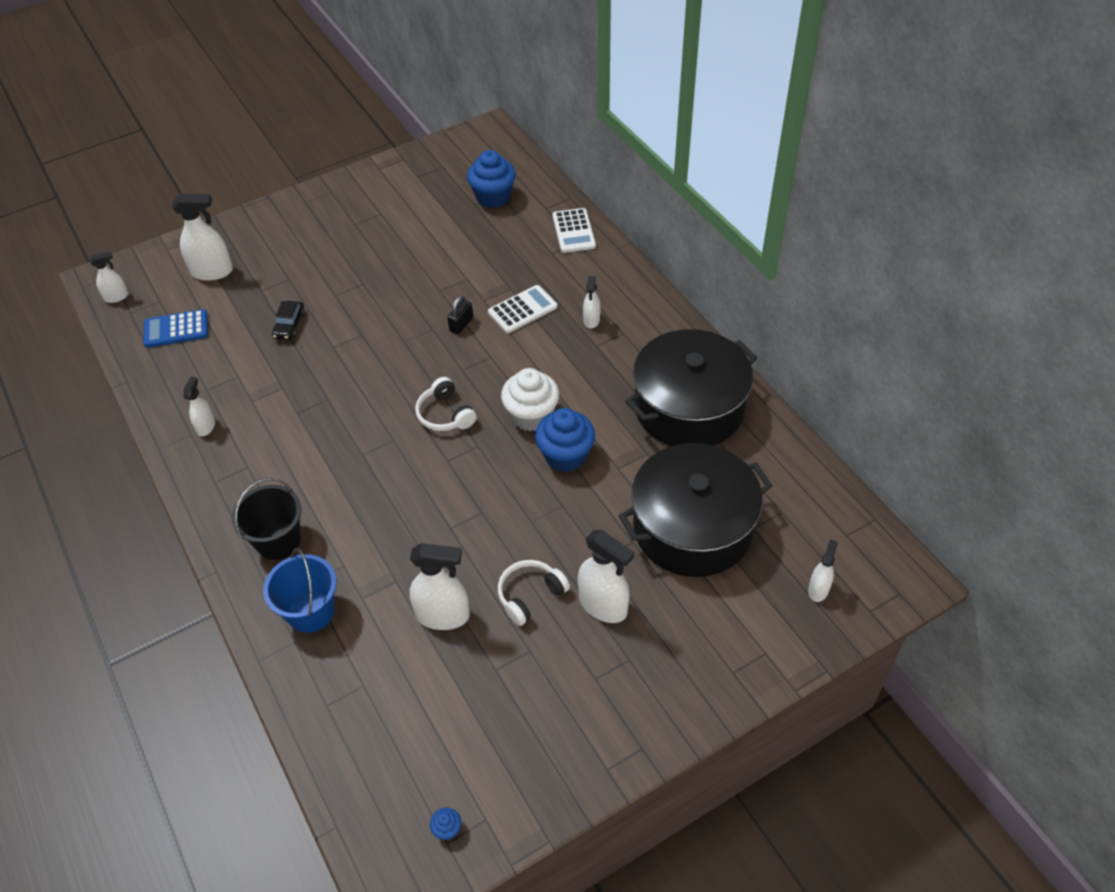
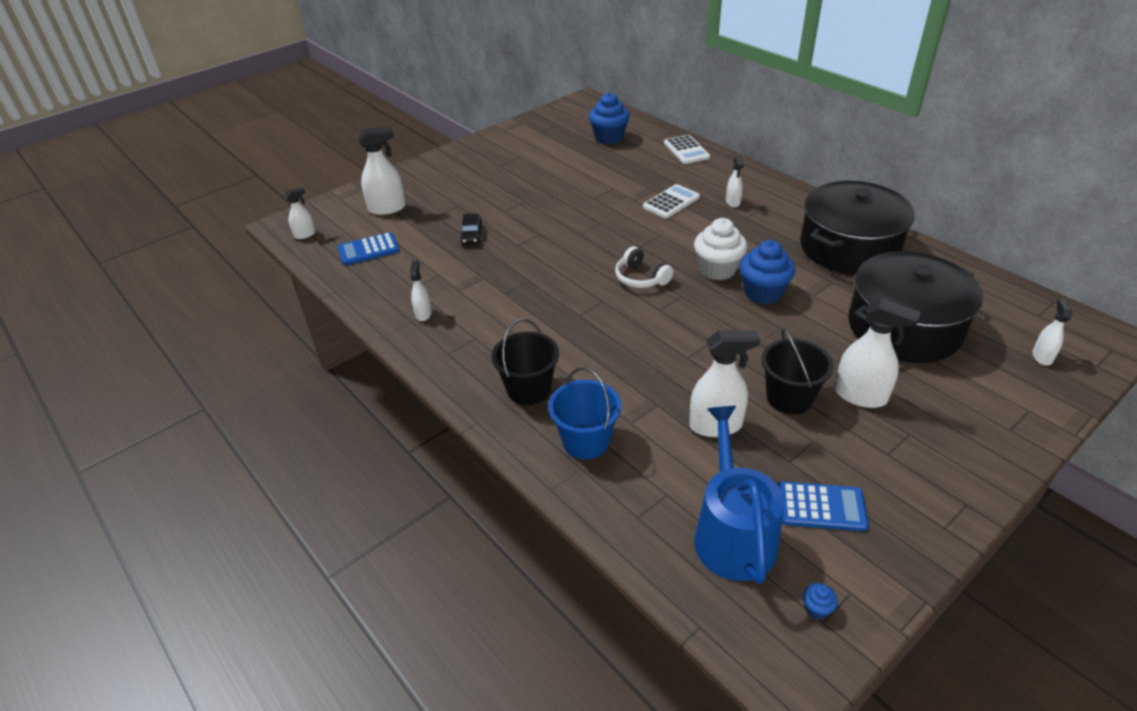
camera: 10 degrees left, 10 degrees down
(406, 738) = (732, 533): none -> blue watering can
(461, 324) = (623, 217): black padlock -> none
(502, 725) = (821, 507): none -> blue calculator
(530, 595) = (789, 398): white headphones -> black bucket

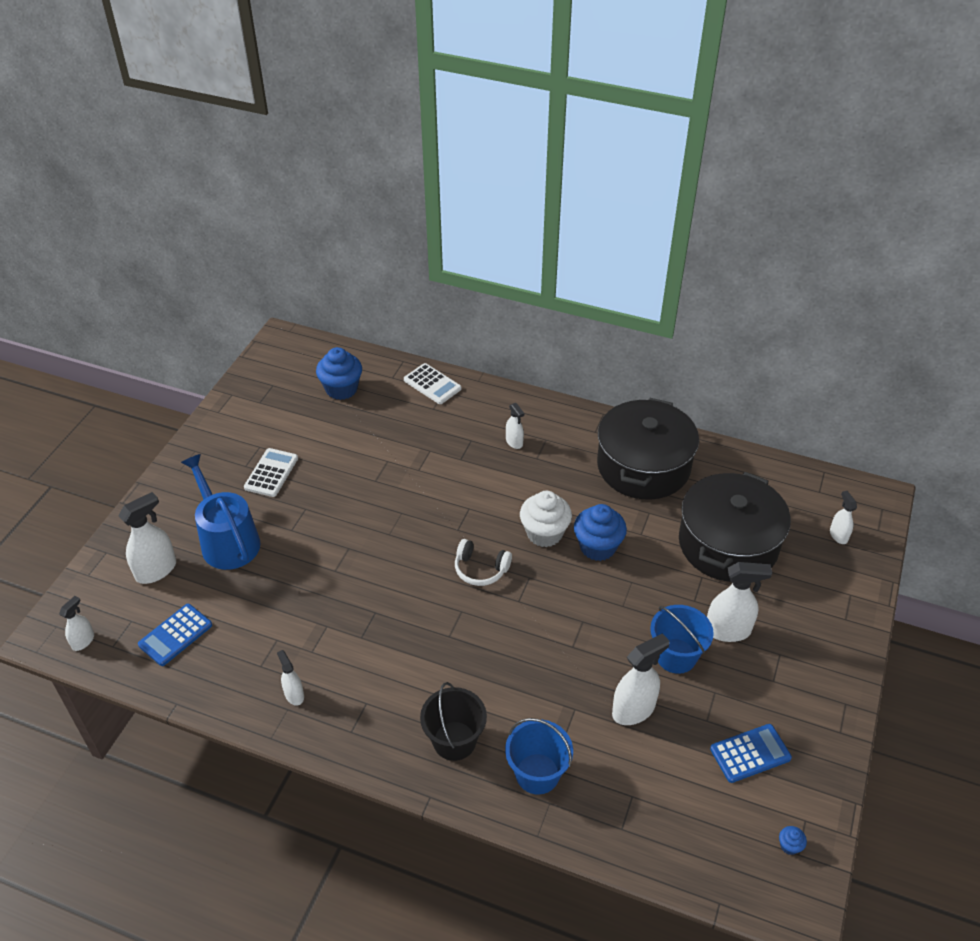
camera: 30 degrees left, 5 degrees up
(472, 235) = (278, 575): black car -> none
(671, 202) = (456, 461): white calculator -> white calculator (271, 473)
(732, 533) = (700, 809): blue watering can -> blue watering can (227, 540)
(789, 398) = (676, 656): black bucket -> blue bucket

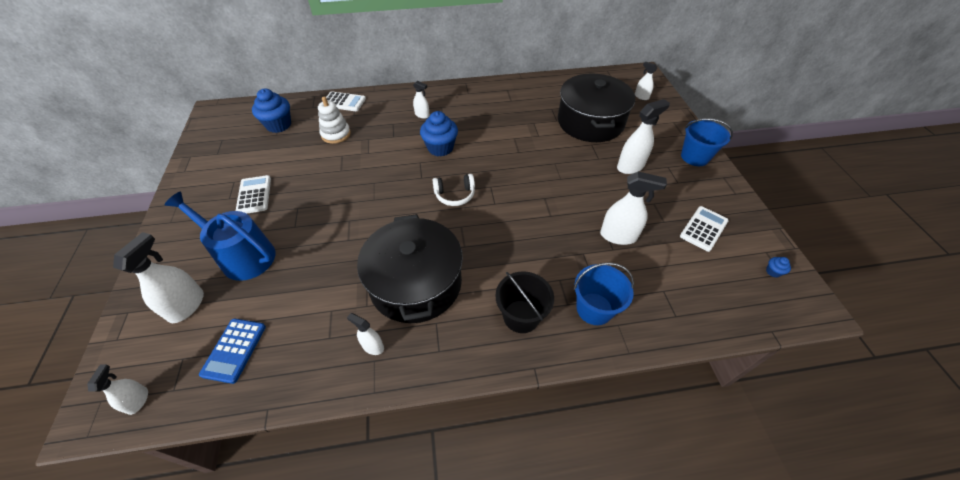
camera: 30 degrees left, 5 degrees up
(397, 428) = (336, 134): none -> white stacking toy
(544, 533) = (480, 157): white cupcake -> none
(597, 547) = (519, 152): blue cupcake -> blue cupcake (440, 148)
(633, 710) = (618, 236): white spray bottle -> white spray bottle turned 75 degrees clockwise
(643, 466) = (510, 100): black pot -> black pot (415, 283)
(676, 656) = (615, 193): blue bucket -> blue bucket (695, 157)
(750, 753) = (703, 229): blue calculator -> white calculator

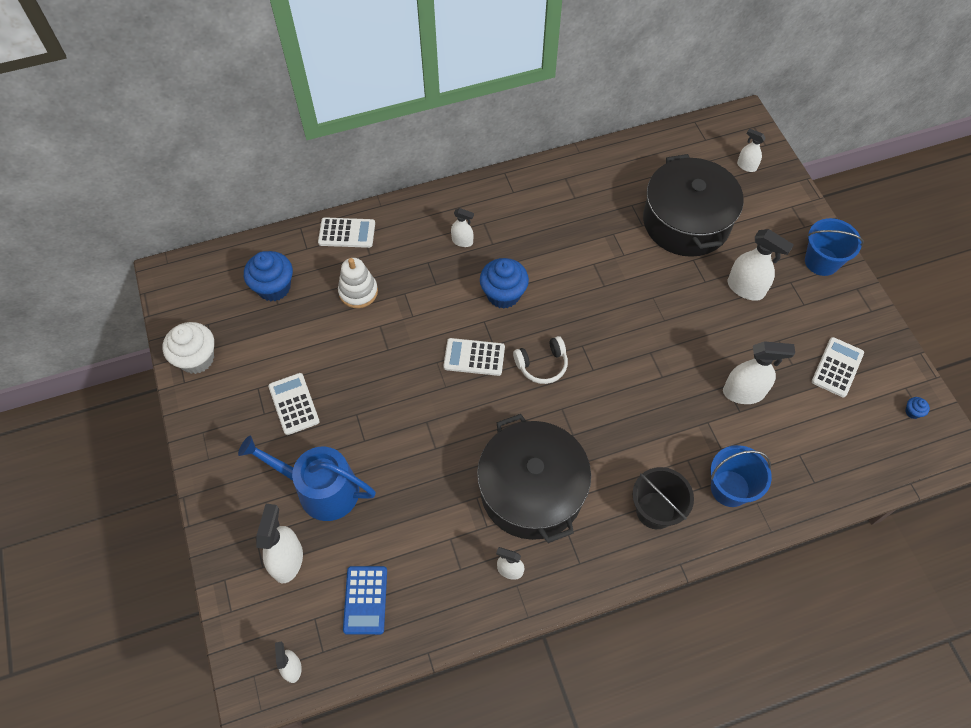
camera: 10 degrees left, 10 degrees up
(202, 158) = (197, 358): none -> white cupcake
(403, 183) = (474, 357): none -> white calculator
(630, 166) = (745, 288): white spray bottle -> white spray bottle turned 75 degrees clockwise

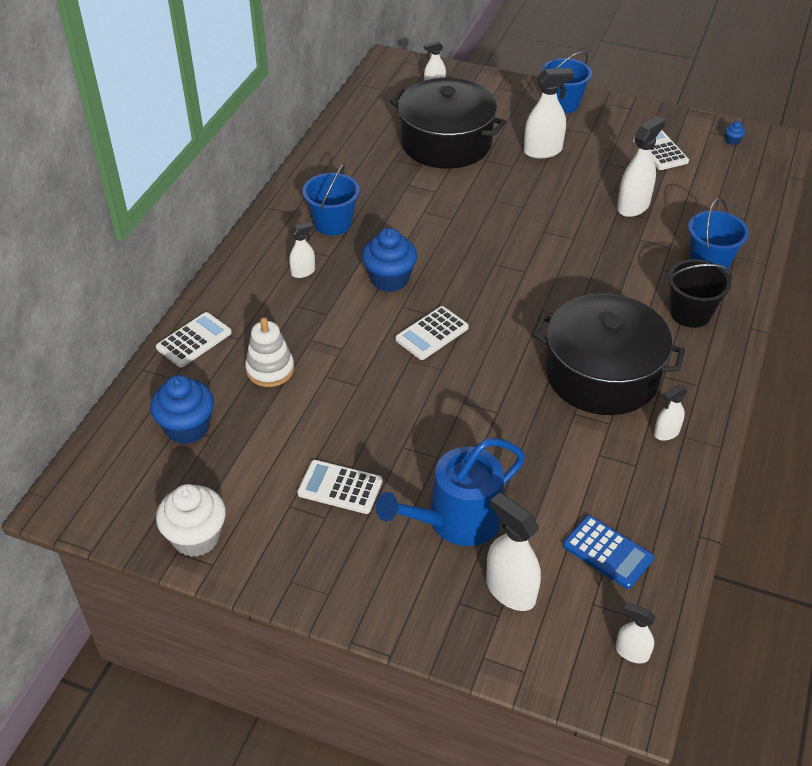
camera: 50 degrees left, 15 degrees down
(526, 221) = (333, 223): none -> blue bucket
(542, 365) = (487, 297): white headphones -> none

